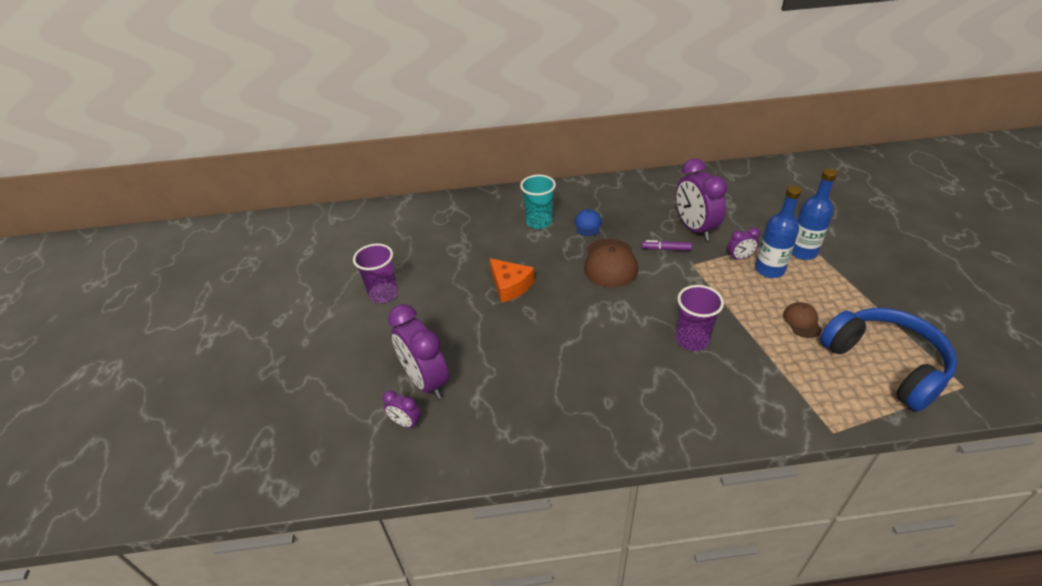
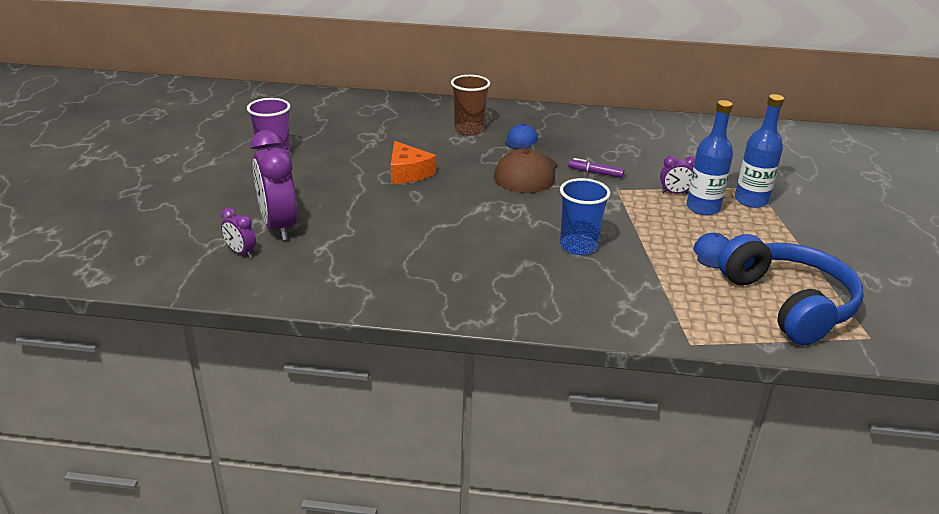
camera: 10 degrees right, 10 degrees down
(539, 222) = (469, 130): turquoise cup -> brown cup
(692, 340) = (578, 246): purple cup -> blue cup
(694, 228) = (638, 162): purple clock -> none
(802, 321) = (713, 254): brown cap -> blue cap

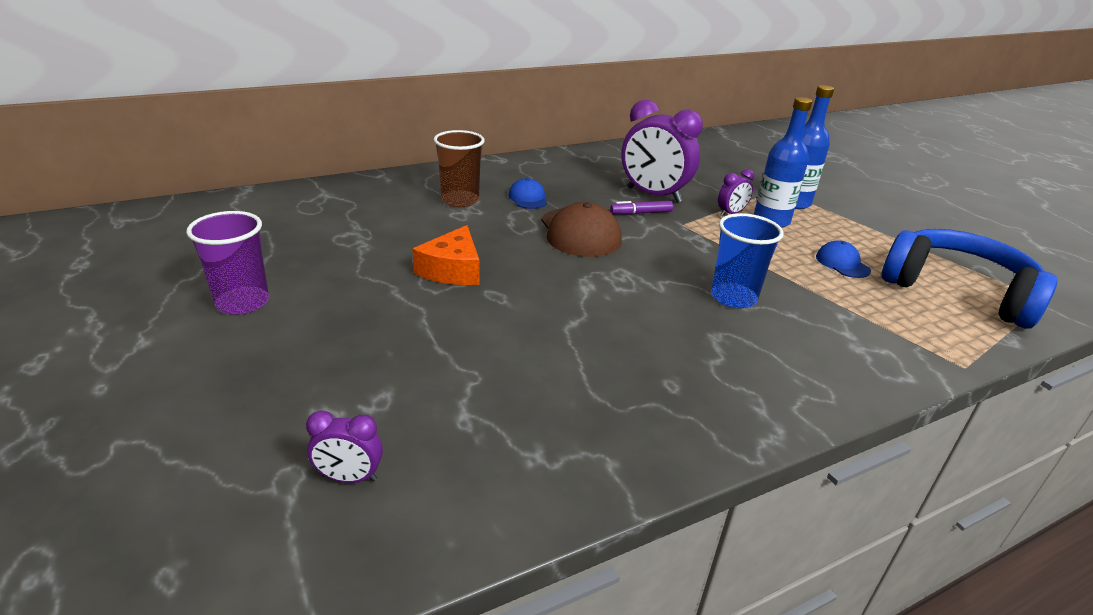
camera: 35 degrees left, 0 degrees up
(279, 226) = (364, 408): purple clock -> purple clock (653, 195)
(408, 172) = (452, 270): orange cheese -> orange cheese turned 75 degrees clockwise

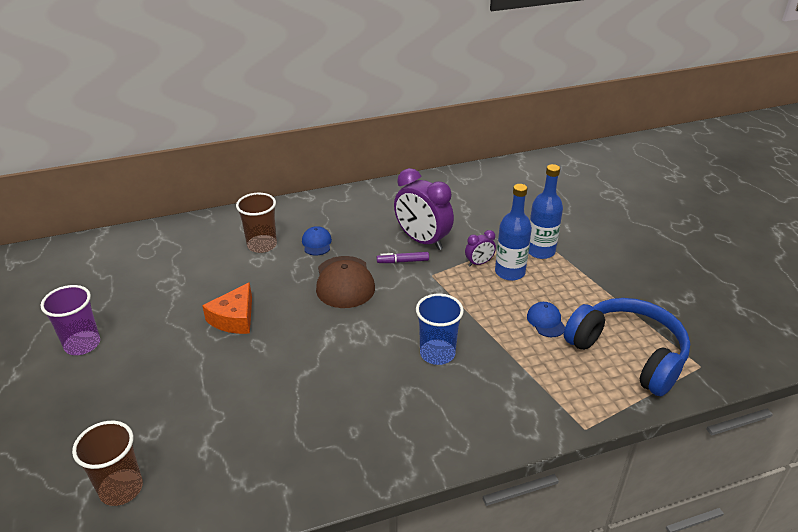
camera: 10 degrees right, 5 degrees up
(349, 478) = (121, 488): purple clock -> brown cup

